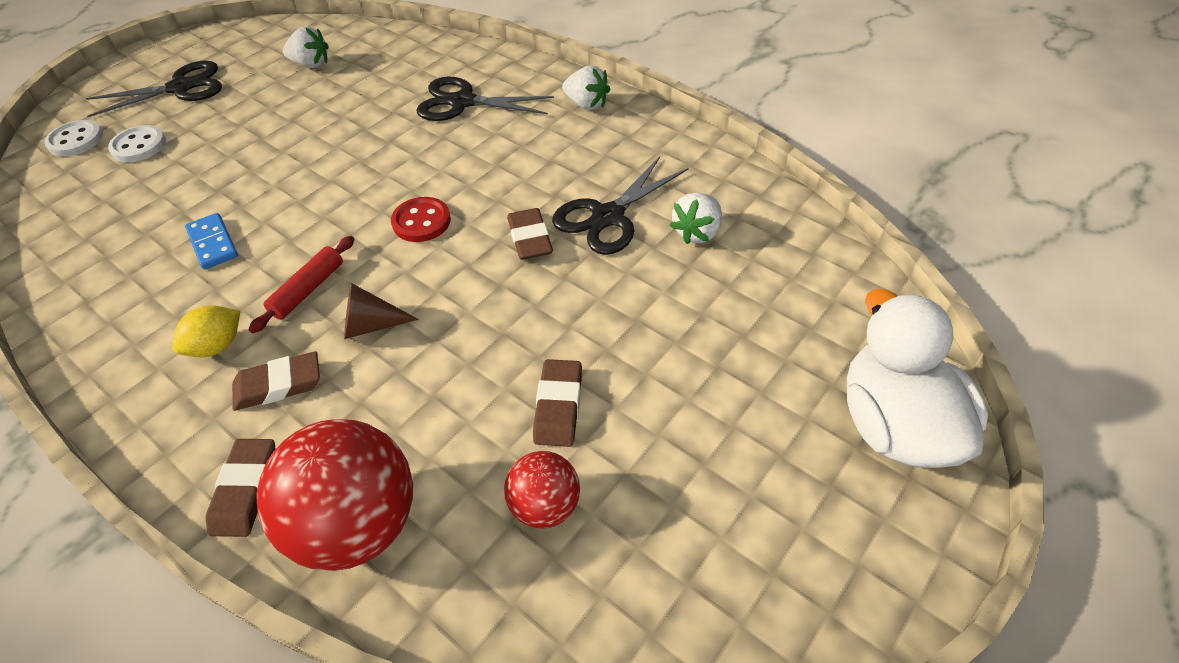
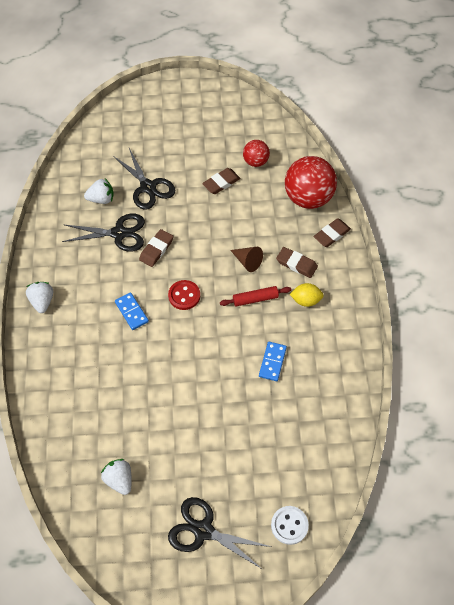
camera: 135 degrees left, 10 degrees up
(139, 146) = (260, 483): white button -> none
(462, 102) = (87, 359): black scissors -> black scissors (148, 187)
(469, 163) = (131, 312): none -> blue domino
(895, 425) = (145, 104): white duck -> none

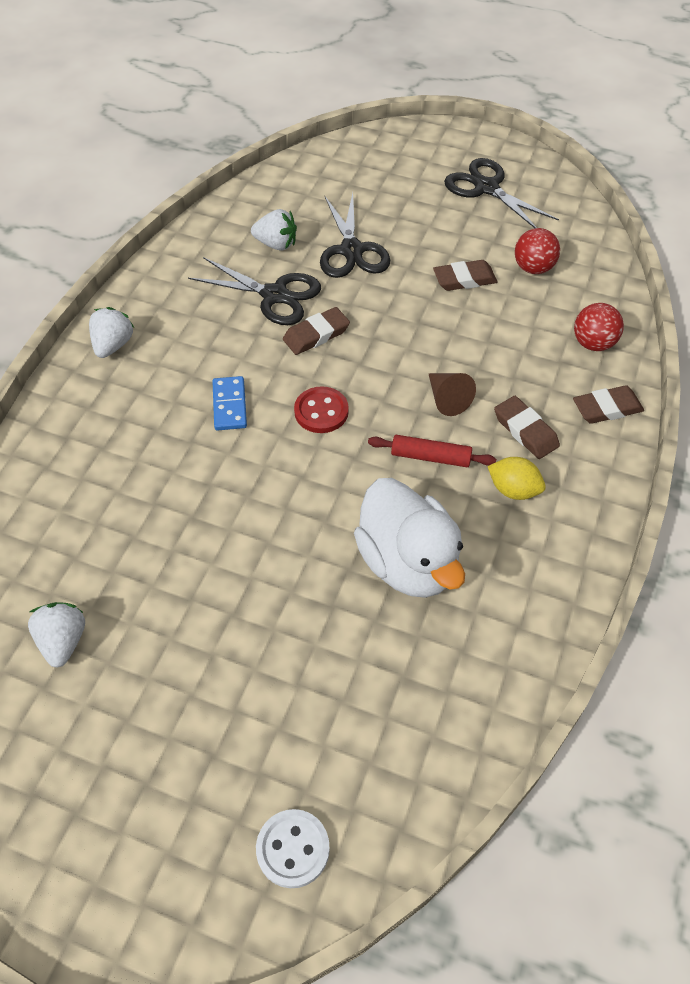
camera: 25 degrees right, 5 degrees down
(203, 530) = (144, 786): black scissors -> black scissors (486, 188)
(272, 362) = (408, 562): blue domino -> white duck
(308, 198) = (593, 343): red ball -> red ball, size x0.54

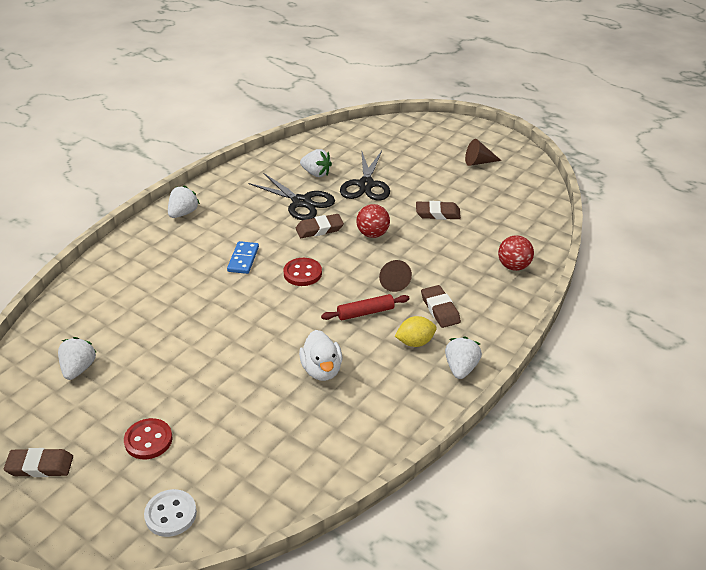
camera: 15 degrees right, 15 degrees down
(213, 736) = (148, 440): none -> red button
(408, 562) = (322, 370): white duck -> white duck, size x0.62
(430, 457) = (365, 312): red rolling pin -> red rolling pin turned 45 degrees counterclockwise
(486, 188) = (478, 162): black scissors -> brown cone
(513, 490) = (415, 342): yellow lemon -> yellow lemon turned 60 degrees counterclockwise
(533, 268) = (490, 215): red ball -> red ball (372, 234)
(587, 517) = (461, 368): none -> white strawberry
(607, 408) = (506, 306): brown eraser -> brown eraser (40, 466)

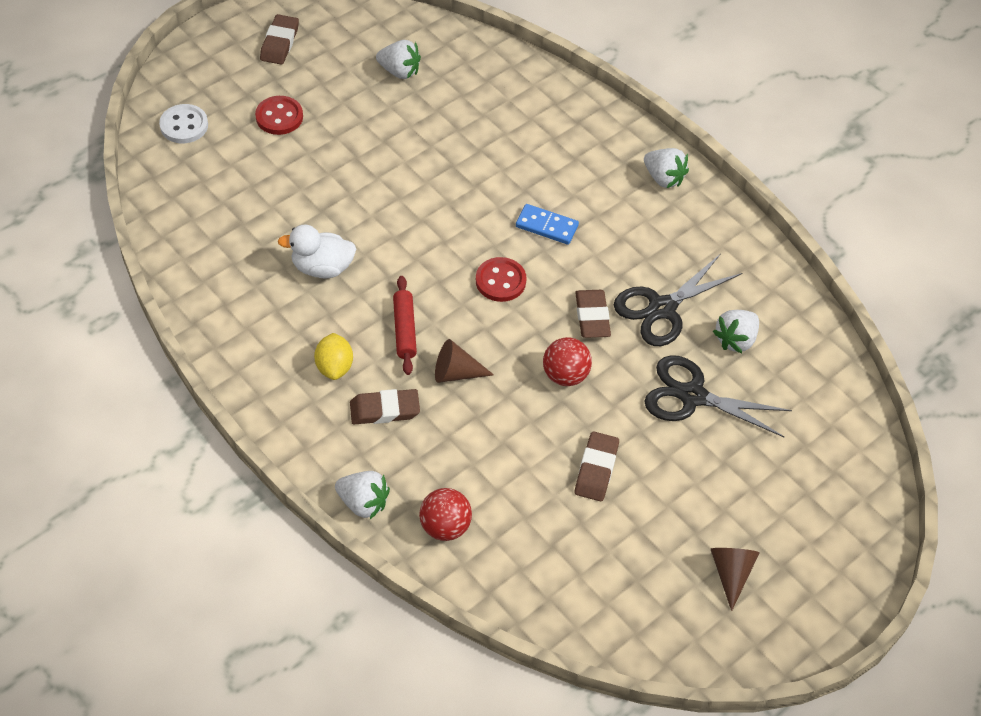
camera: 100 degrees right, 15 degrees up
(461, 368) = (274, 401): white strawberry -> white strawberry (363, 503)

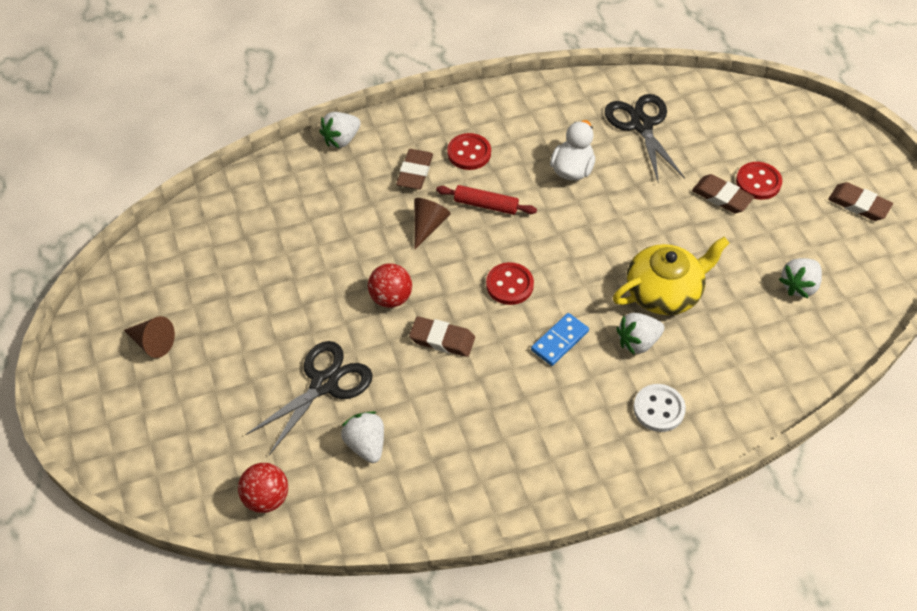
camera: 115 degrees right, 0 degrees up
(184, 125) = (764, 118): white button -> white button (658, 409)
(334, 367) = (469, 153): yellow lemon -> red button
(445, 526) = (296, 179): red ball -> red ball (266, 498)
(451, 162) = (664, 292): none -> yellow teapot
(596, 469) = (292, 288): brown eraser -> brown eraser (721, 197)
(662, 308) = (427, 398): black scissors -> black scissors (641, 125)
(663, 178) = (587, 465): white strawberry -> white strawberry (638, 342)

